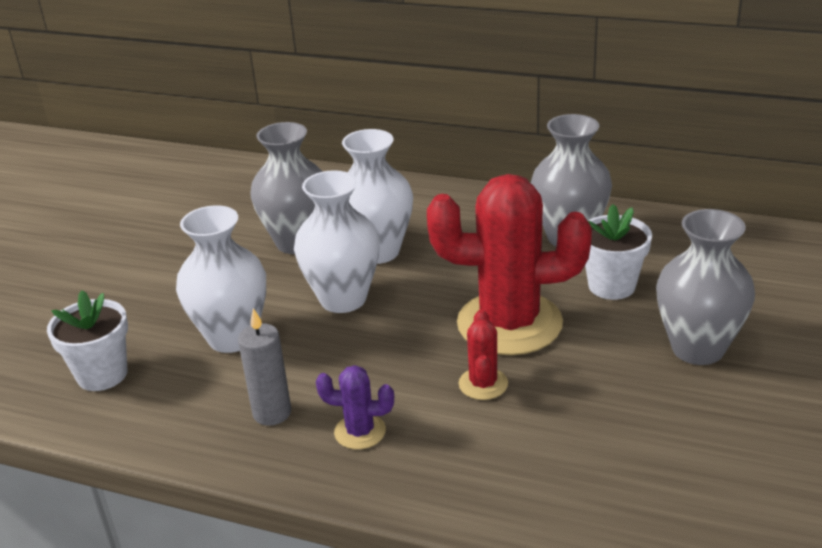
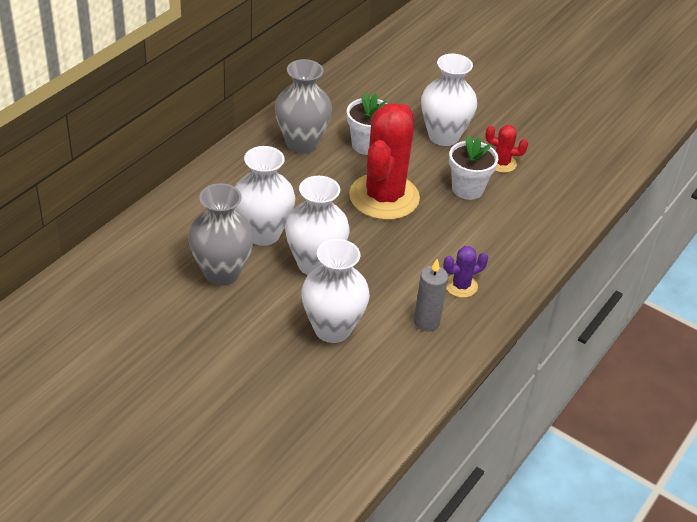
camera: 80 degrees left, 10 degrees up
(102, 374) = (343, 407): white flower pot -> white flower pot (467, 189)
(360, 432) = (461, 286): purple cactus -> purple cactus turned 45 degrees clockwise
(483, 384) = (438, 224): red cactus -> red cactus (501, 163)
(697, 348) = (443, 136): grey vase -> white vase

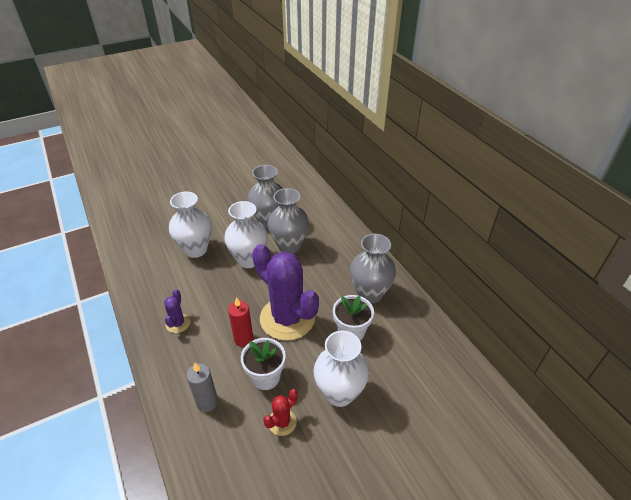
camera: 120 degrees right, 0 degrees up
(263, 234) = (289, 246): white vase -> grey vase
(384, 197) = (287, 318): red cactus -> purple cactus
(426, 322) = (165, 292): grey candle -> grey candle (207, 402)
(437, 221) = (243, 339): none -> red candle

